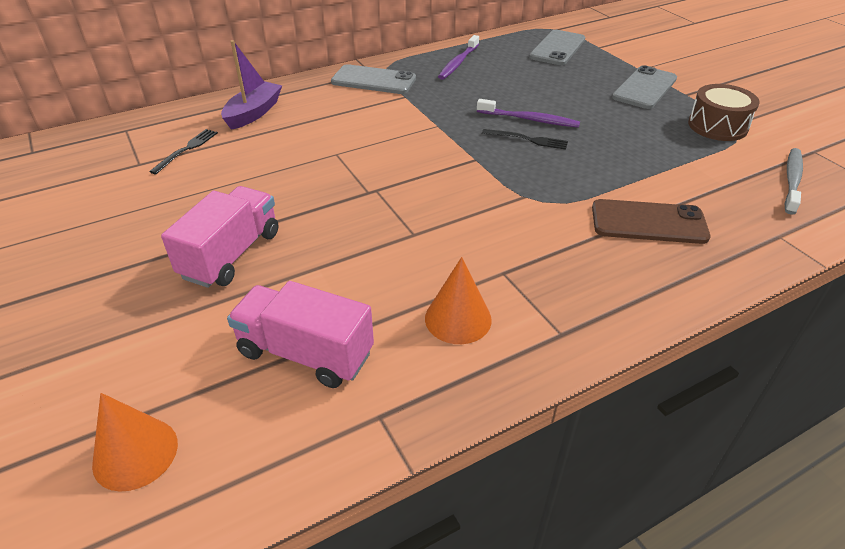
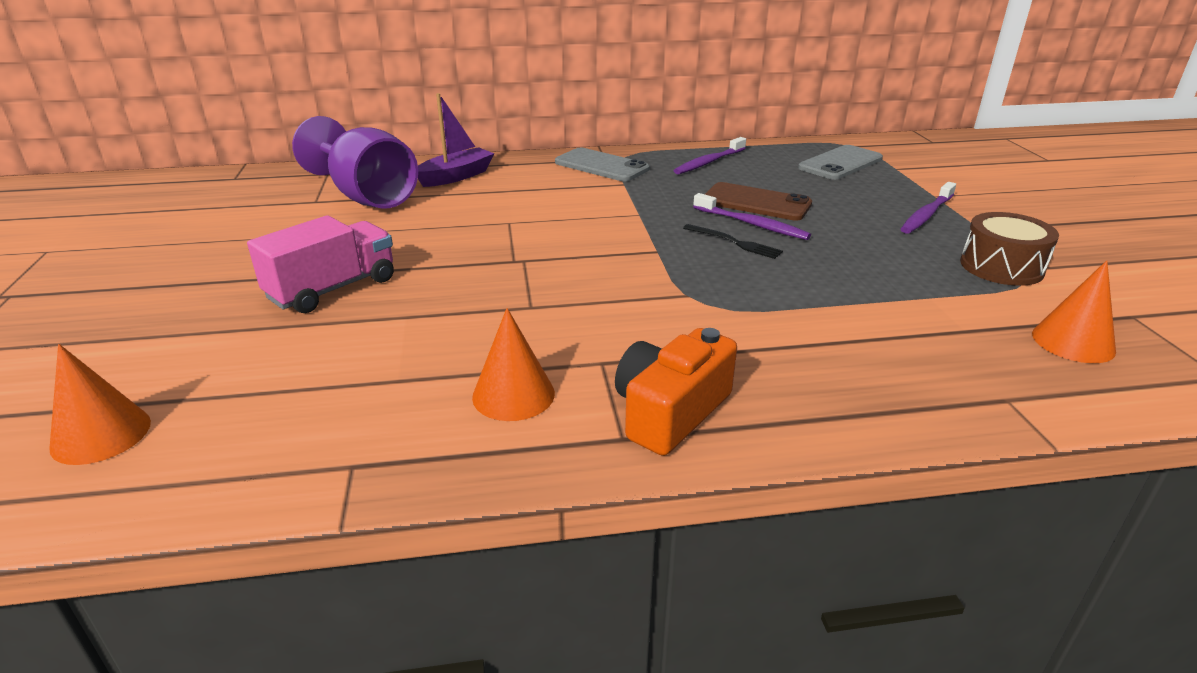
camera: 20 degrees right, 10 degrees down
(186, 150) = (367, 197): black fork -> purple goblet
(305, 353) = (328, 389): pink truck -> none
(579, 303) = (670, 412): none -> orange camera
(644, 88) = (926, 215): grey phone -> purple toothbrush
(648, 222) = (826, 349): brown phone -> brown phone (756, 203)
(792, 180) = (1073, 342): grey toothbrush -> orange cone

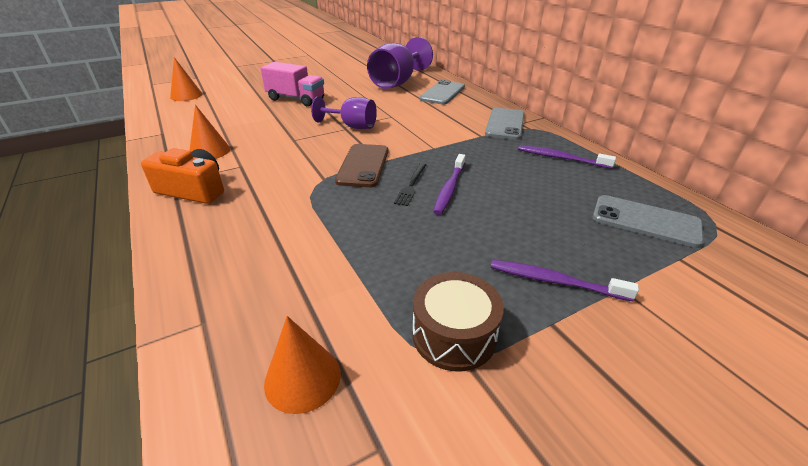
camera: 70 degrees right, 5 degrees up
(456, 176) = (442, 93): purple boat -> grey phone
(520, 254) = (352, 126): none -> purple goblet
(756, 203) = (494, 186): brown phone -> brown phone (363, 165)

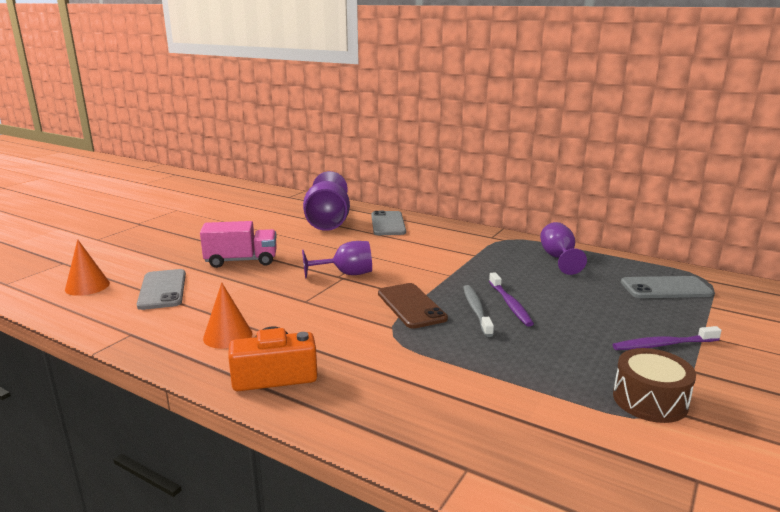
camera: 30 degrees left, 15 degrees down
(302, 378) = (596, 467): orange cone -> none
(411, 185) = (476, 310): black fork -> grey toothbrush
(505, 124) = (481, 240): grey phone -> grey phone (162, 290)
(561, 158) = (558, 258): purple toothbrush -> purple goblet

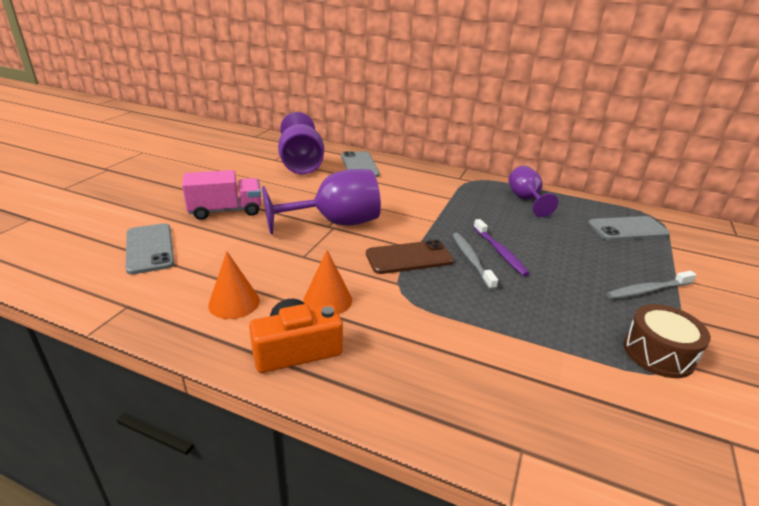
camera: 10 degrees left, 10 degrees up
(87, 286) = (64, 247): orange cone -> orange cone (327, 300)
(346, 274) = (336, 223): purple goblet -> purple goblet, size x1.63
(411, 306) = (409, 258): brown phone -> brown phone turned 75 degrees counterclockwise
(663, 345) = (647, 290): purple toothbrush -> grey toothbrush

